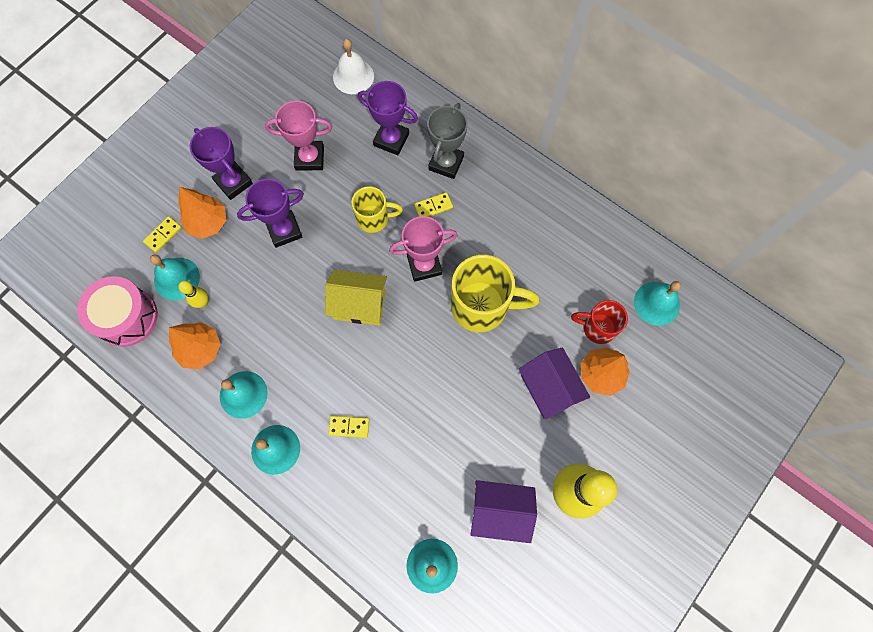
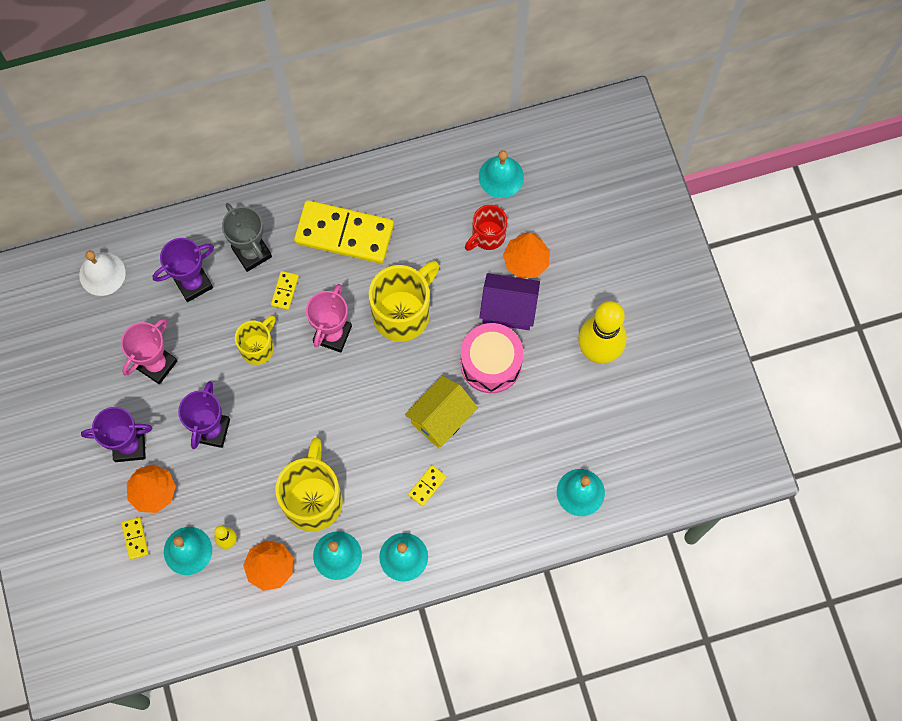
camera: 55 degrees left, 0 degrees up
(127, 317) = (193, 615): pink drum -> pink drum (491, 363)
(278, 344) = (313, 499): none -> yellow mug
(359, 305) = (328, 410): yellow house -> yellow house (441, 419)
(499, 511) = (575, 413): purple house -> none
(512, 217) = (344, 234): none -> yellow domino

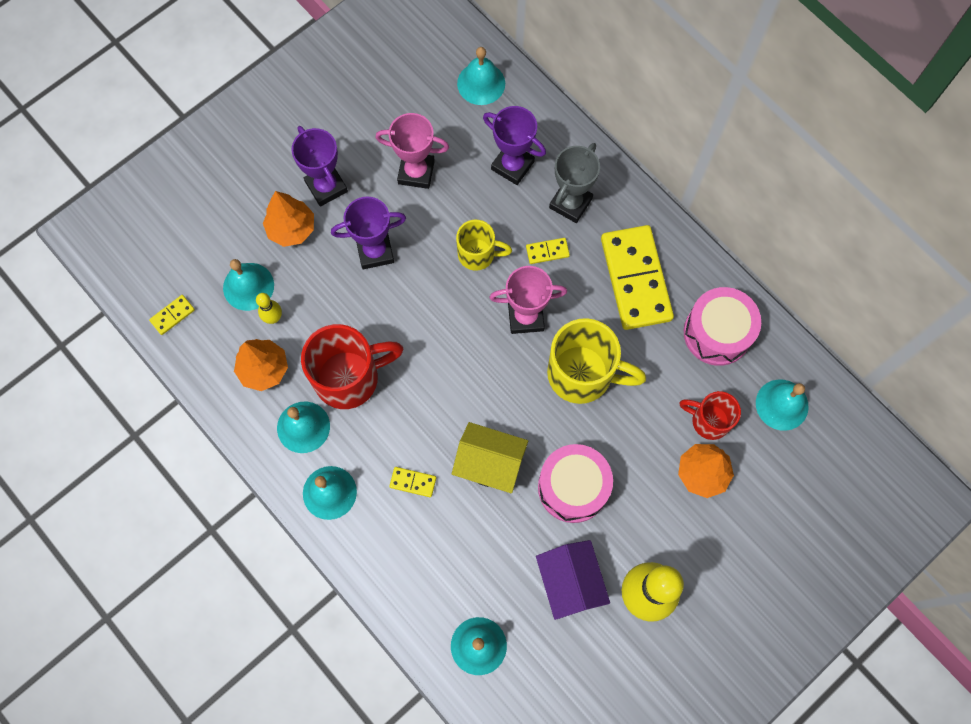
camera: 65 degrees right, 0 degrees up
(102, 274) = (481, 83): white bell -> turquoise bell
(135, 538) = (240, 234): yellow domino -> yellow domino (172, 315)
(313, 499) = (349, 378): yellow mug -> red mug
(420, 195) = (717, 333): none -> pink drum
(508, 309) = (640, 479): purple house -> purple house (570, 582)

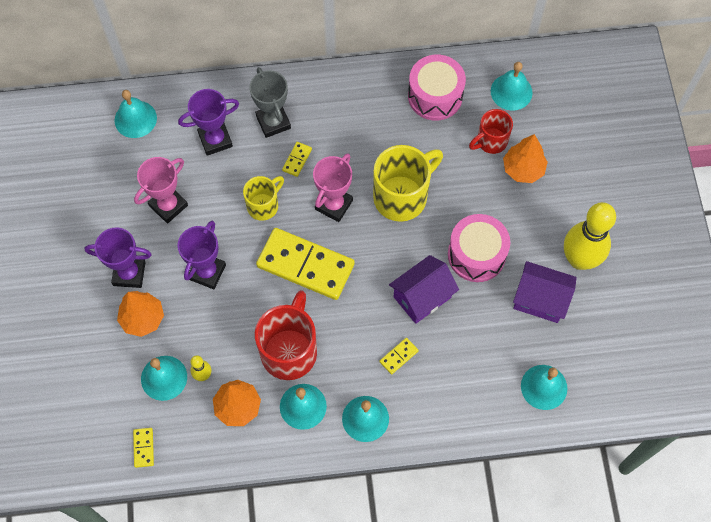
camera: 55 degrees left, 5 degrees down
(489, 464) = (422, 297): yellow house -> purple house
(635, 279) = (360, 119): yellow domino -> yellow domino (305, 265)

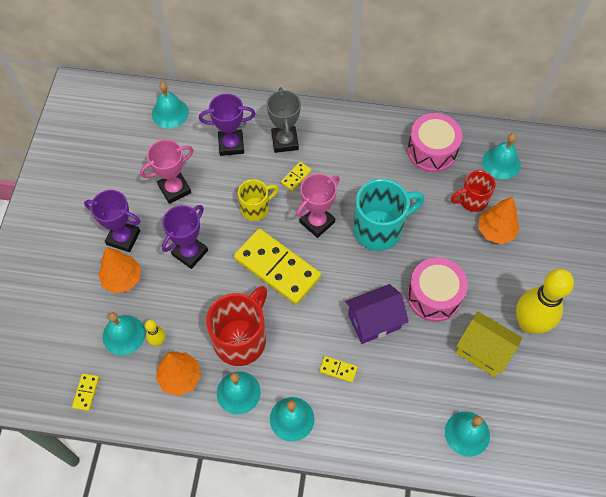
camera: 15 degrees right, 5 degrees down
(398, 356) = (338, 369): yellow domino -> yellow domino turned 45 degrees clockwise
(402, 196) = (379, 229): yellow mug -> turquoise mug
(540, 299) = (483, 351): purple house -> yellow house

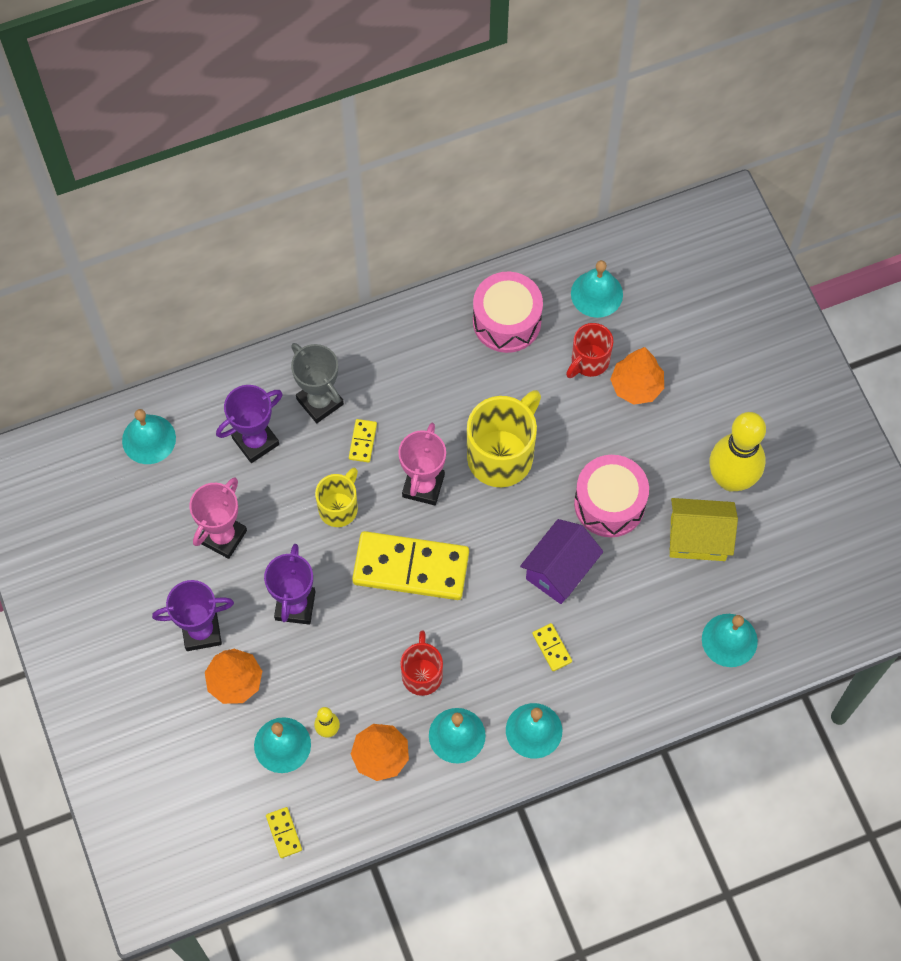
camera: 30 degrees left, 5 degrees up
(241, 339) = (422, 674): red mug -> red mug, size x0.59
(338, 369) = (552, 648): yellow domino -> yellow domino turned 75 degrees clockwise
(379, 229) = (502, 455): turquoise mug -> yellow mug

